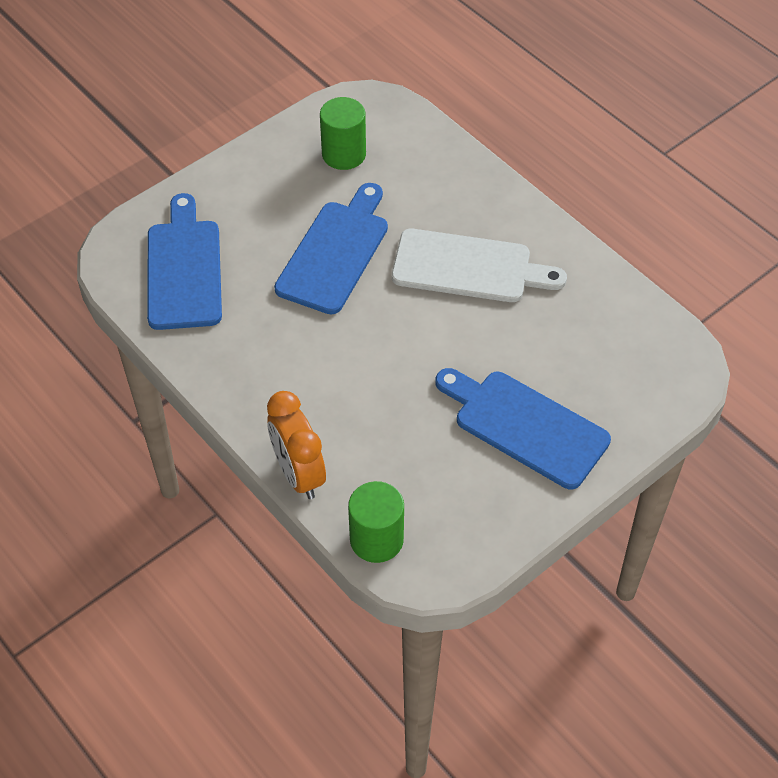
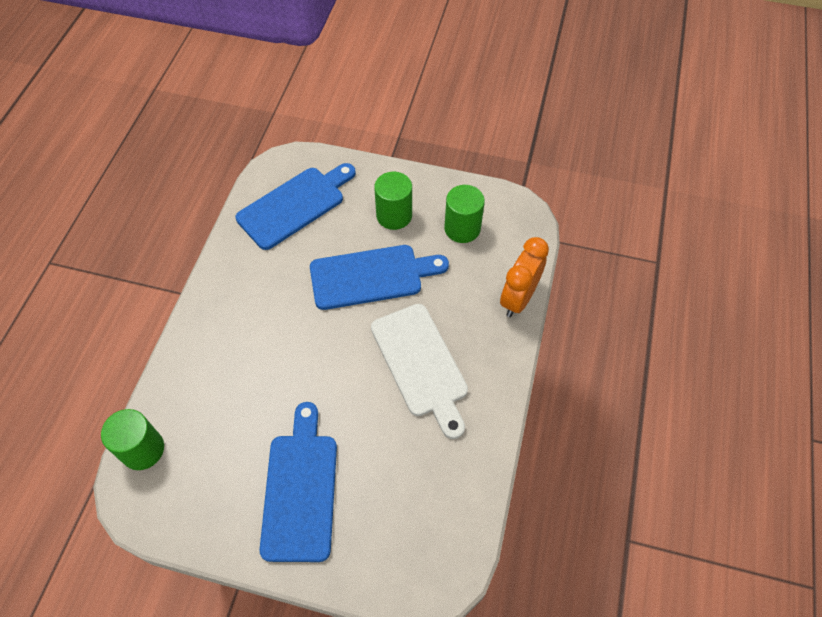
camera: 55 degrees right, 5 degrees up
(277, 196) = (394, 215): none -> green cylinder
(298, 474) = (170, 369): orange clock -> orange clock (518, 298)

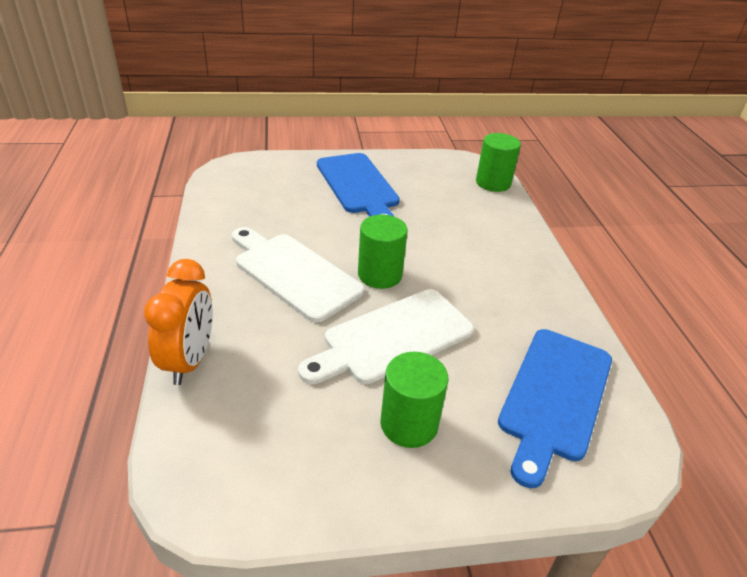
camera: 155 degrees right, 20 degrees down
(371, 276) = (393, 338): blue cutting board -> white cutting board
(462, 228) = (296, 434): green cylinder -> green cylinder (380, 275)

